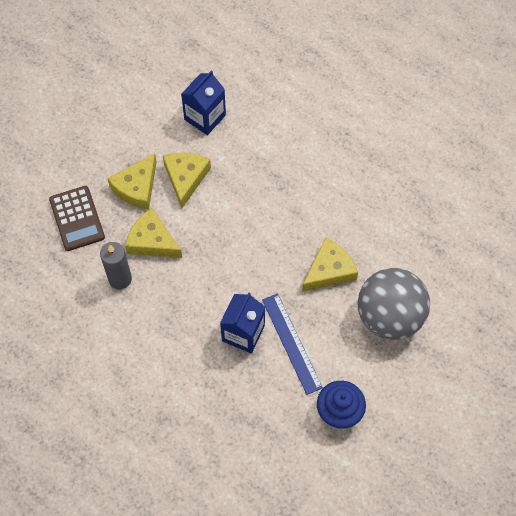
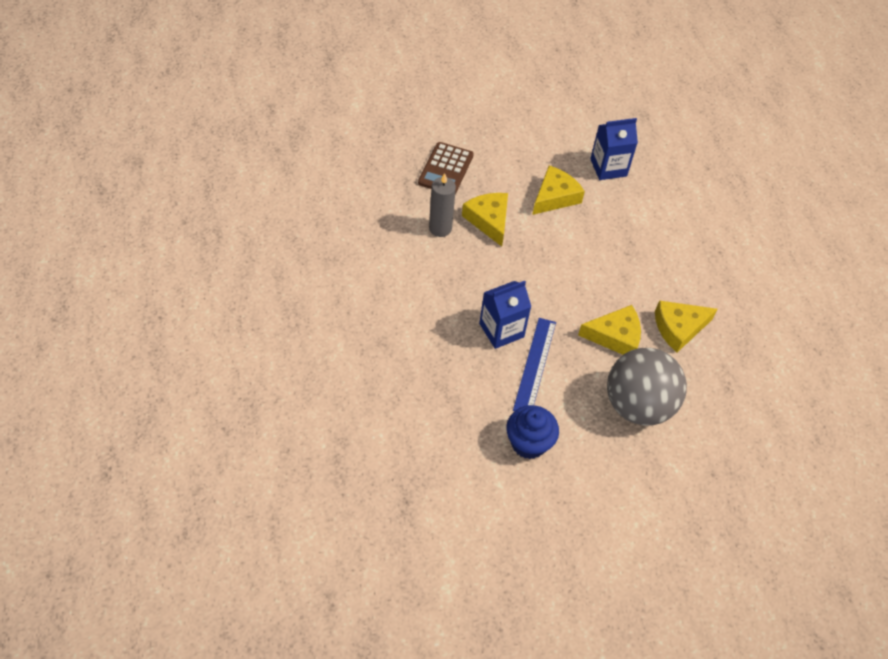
camera: 35 degrees right, 10 degrees down
(136, 187) = (510, 178): yellow cheese -> yellow cheese (678, 328)

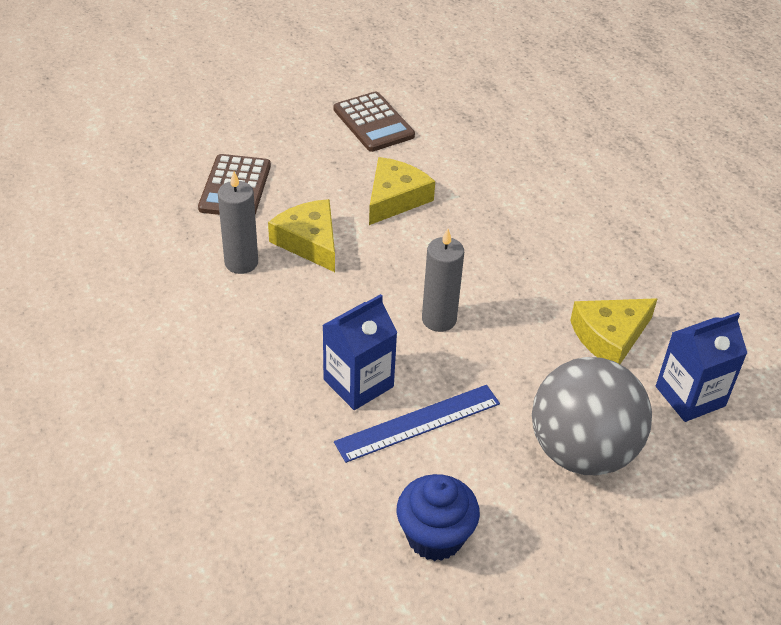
camera: 10 degrees left, 10 degrees down
(534, 365) = (418, 422): blue ruler -> blue ruler turned 60 degrees clockwise
(552, 133) = (373, 123): none -> brown calculator
(565, 294) = (439, 319): none -> grey candle
(608, 167) = (459, 153): blue carton -> blue carton (690, 396)
(615, 336) = (524, 363): yellow cheese -> none

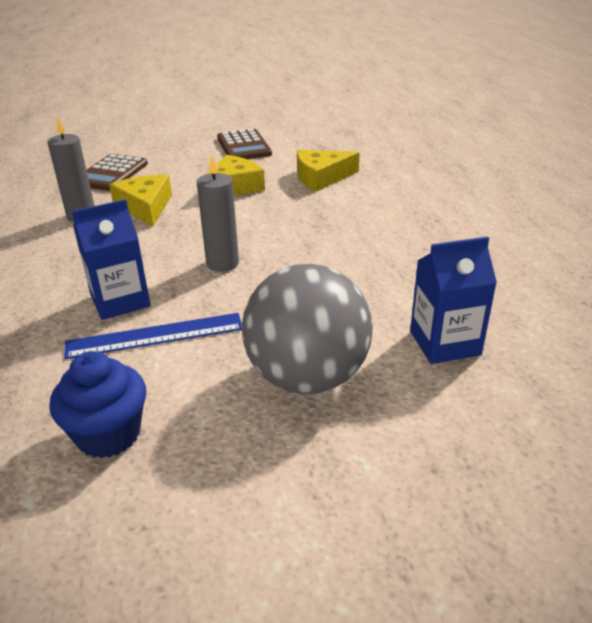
camera: 15 degrees right, 10 degrees down
(609, 336) = (379, 289): yellow cheese -> yellow cheese (321, 177)

